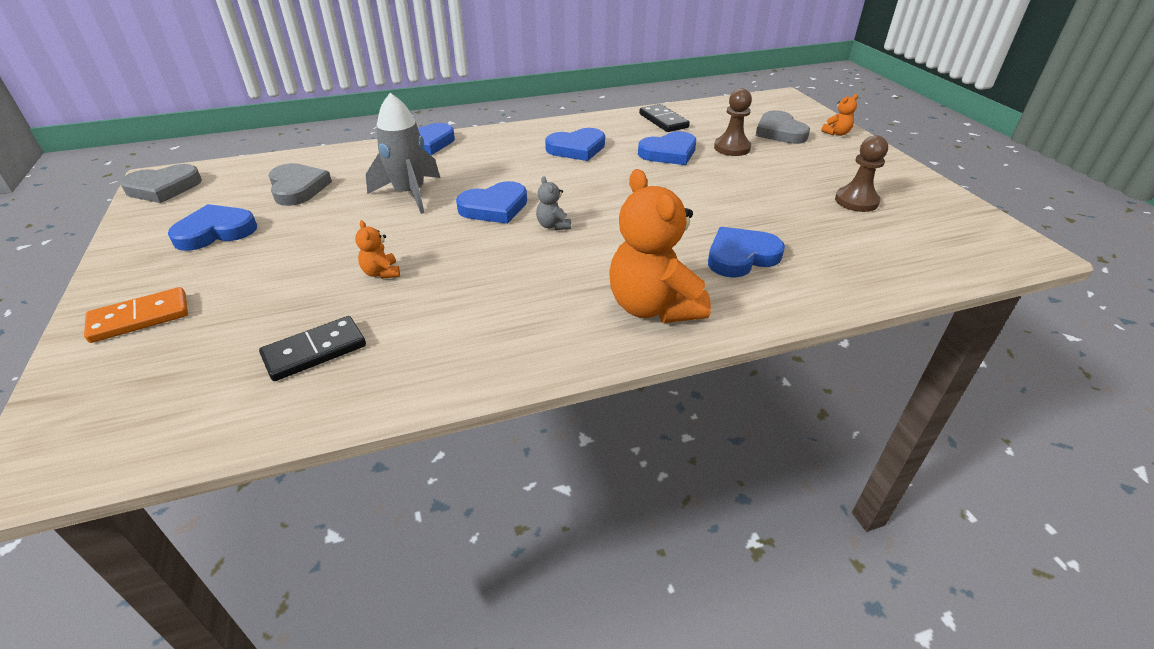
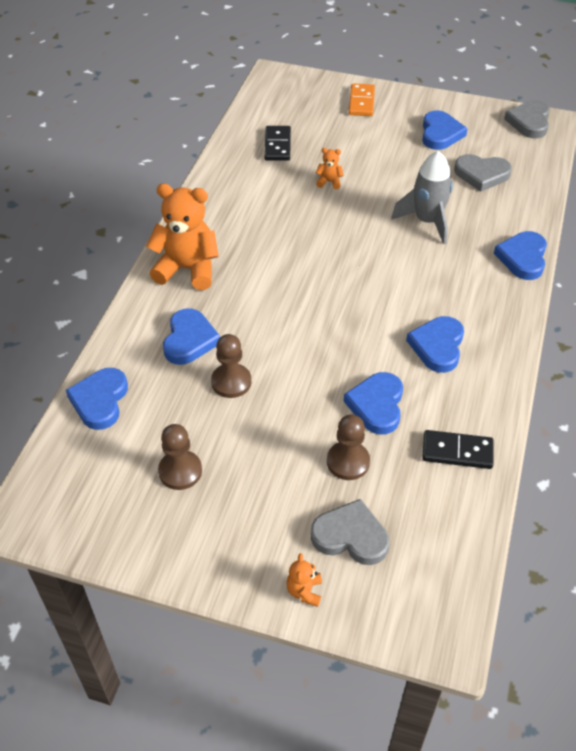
camera: 125 degrees right, 10 degrees up
(494, 207) = (369, 254): blue heart -> blue heart (100, 401)
(553, 225) = (316, 271): grey teddy bear -> none
(747, 215) = (231, 382): none -> brown pawn

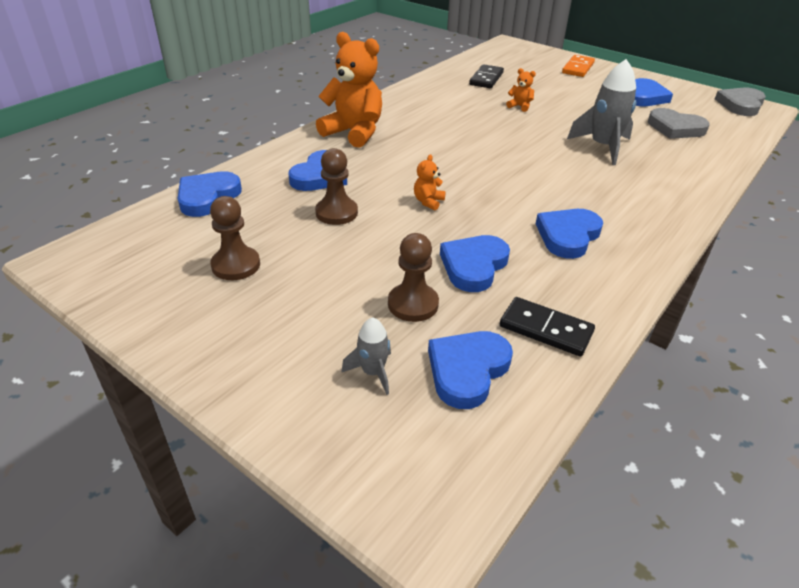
camera: 20 degrees right, 10 degrees down
(304, 591) = (284, 409): orange teddy bear -> orange teddy bear (428, 202)
(350, 536) = (373, 372): grey heart -> grey rocket
(522, 258) = (696, 191): blue heart -> blue heart (467, 370)

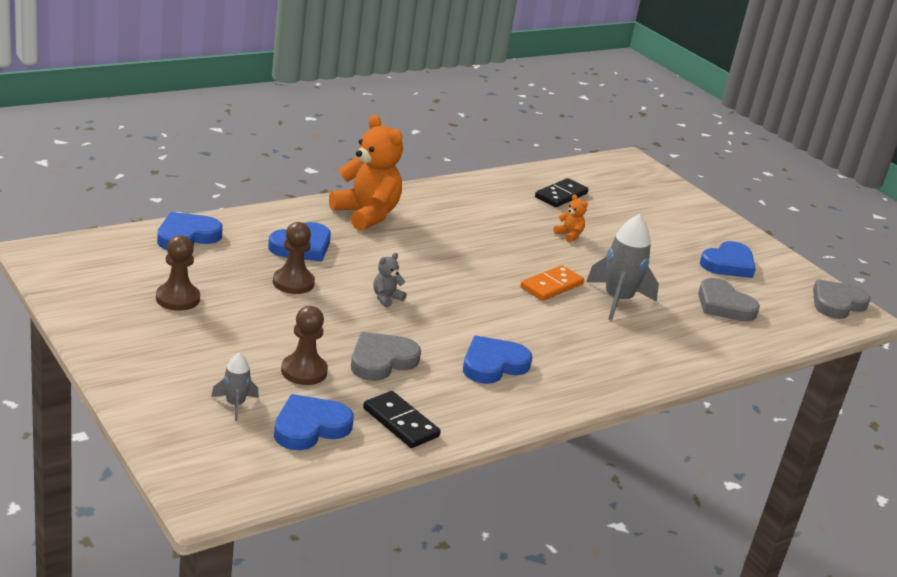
camera: 15 degrees right, 10 degrees down
(428, 202) = (386, 298): orange teddy bear -> grey teddy bear
(473, 266) = (381, 360): blue heart -> grey heart
(578, 68) = (684, 211): orange domino -> orange domino (551, 286)

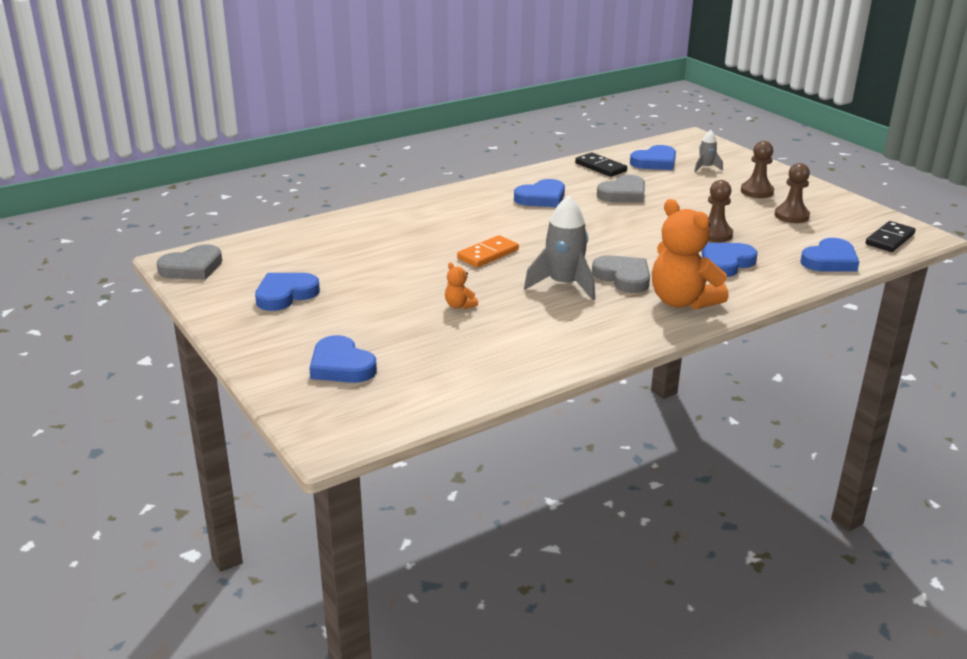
camera: 175 degrees left, 0 degrees up
(304, 371) = (673, 185): brown pawn -> brown pawn (757, 191)
(386, 298) = (634, 231): grey teddy bear -> none
(561, 195) = (458, 357): black domino -> black domino (890, 239)
(617, 300) = (427, 248): grey rocket -> grey rocket (563, 285)
(647, 201) = (341, 366): none -> blue heart
(724, 305) = (320, 255): grey heart -> grey heart (623, 277)

